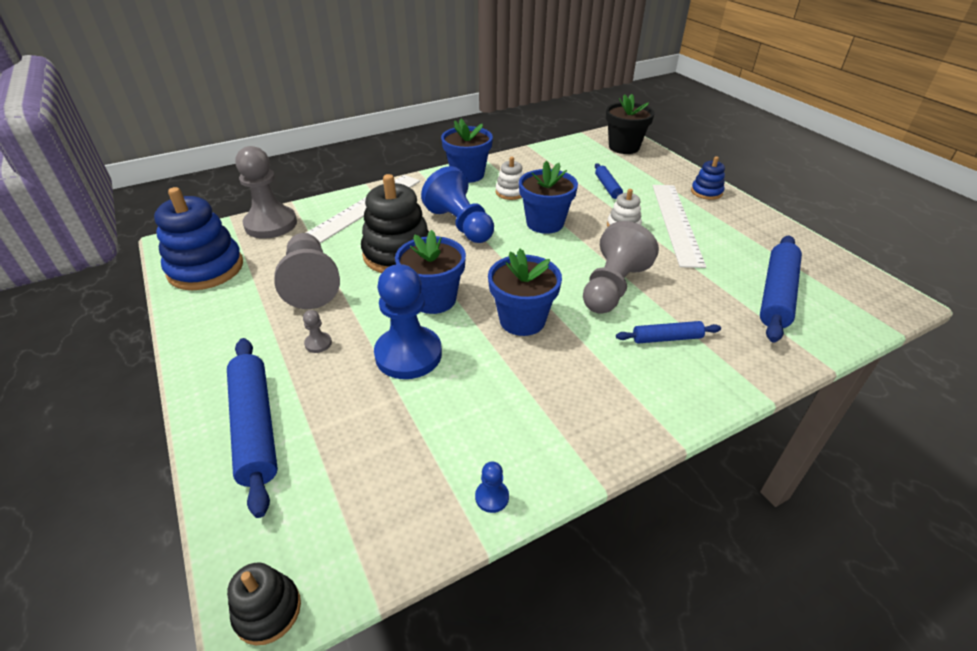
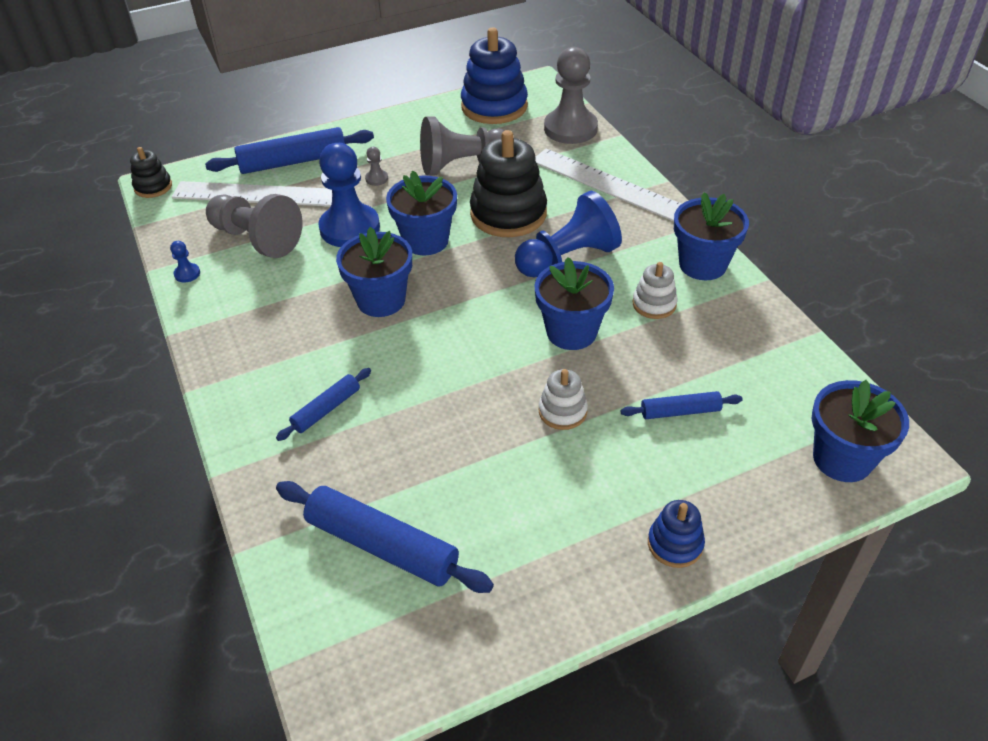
camera: 95 degrees right, 5 degrees up
(613, 287) = (424, 378): grey pawn -> grey pawn (256, 239)
(624, 147) = (842, 459): black flower pot -> blue flower pot
(666, 338) = (326, 409): blue rolling pin -> blue rolling pin turned 45 degrees clockwise
(676, 223) = (572, 476): white ruler -> white ruler (259, 194)

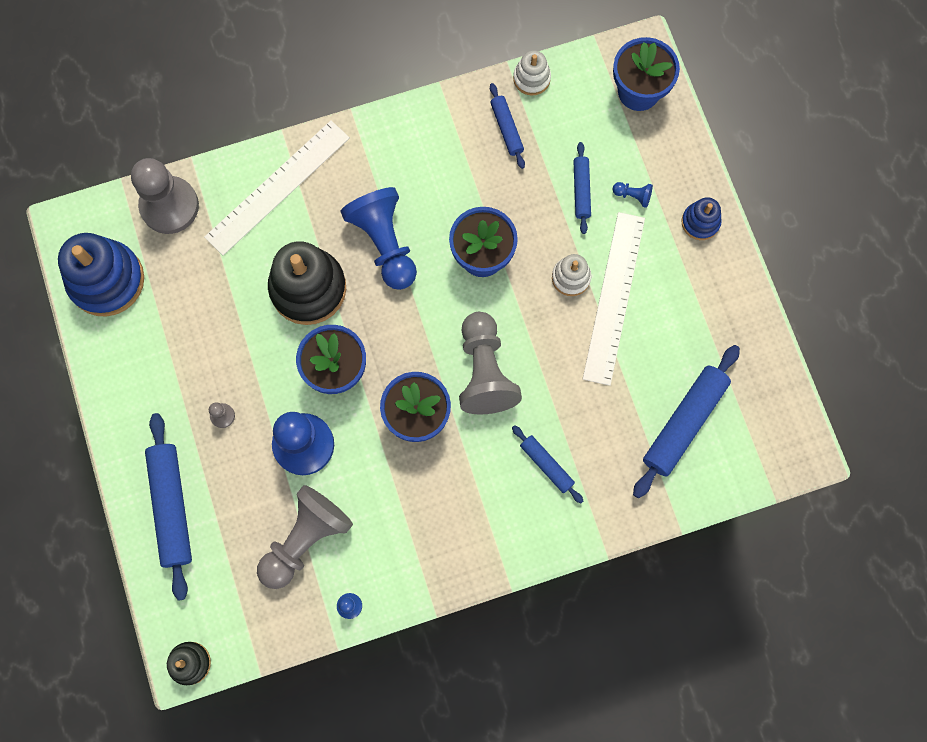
camera: 85 degrees left, 30 degrees up
(259, 194) = (227, 542): white ruler -> white ruler (614, 297)
(463, 165) = (215, 325): grey pawn -> grey pawn (484, 371)
(654, 304) = (457, 182): white stacking toy -> white stacking toy (531, 78)
(689, 464) = (633, 196): none -> blue pawn
(702, 265) = (412, 131): blue flower pot -> none
(735, 337) = (506, 129): none -> blue rolling pin

